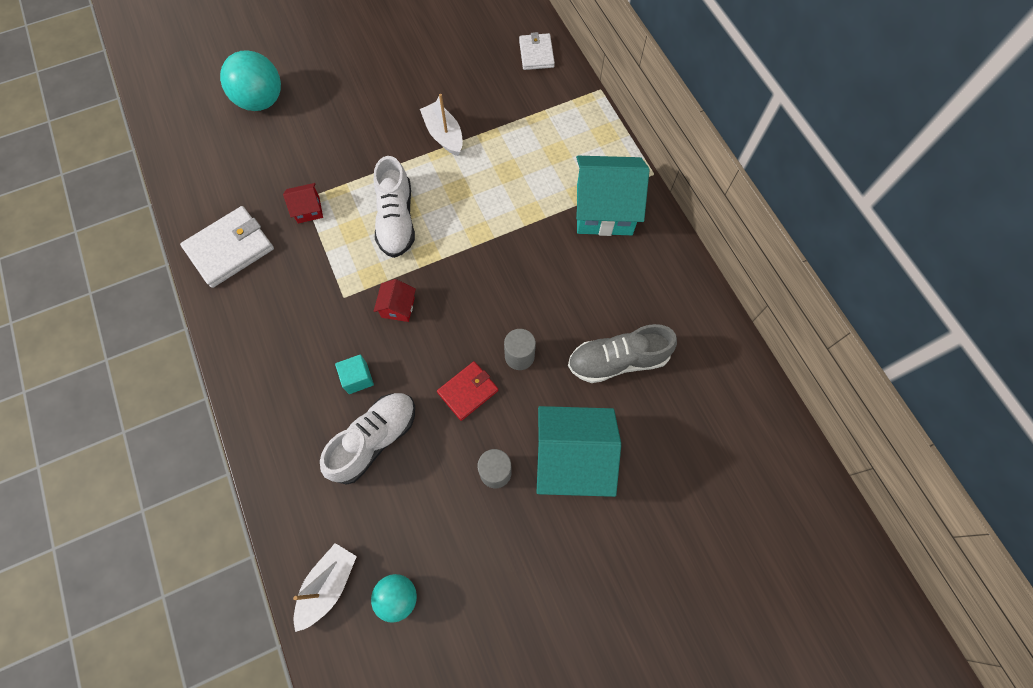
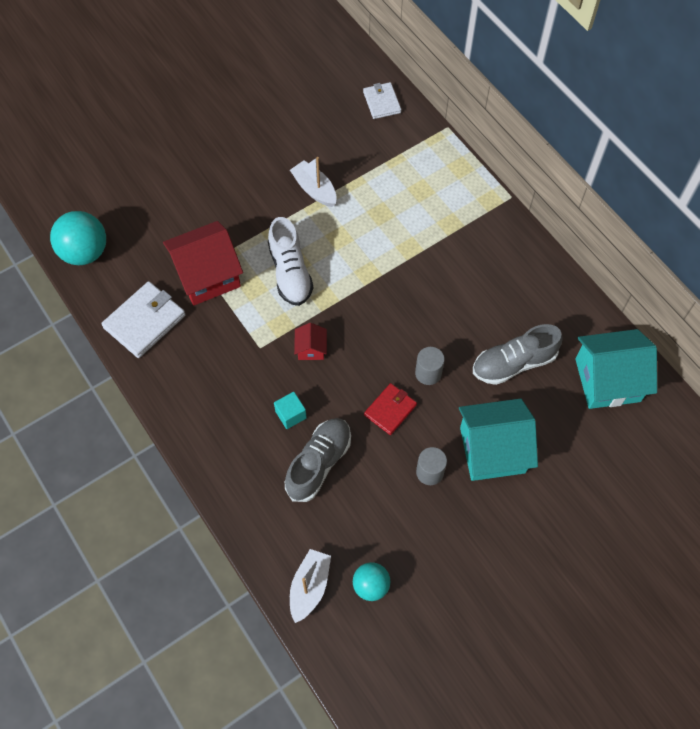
camera: 10 degrees left, 5 degrees down
(261, 101) = (136, 182): turquoise ball -> turquoise ball (85, 252)
(308, 209) = (207, 275): red house -> red house, size x2.16
(374, 439) = (319, 463): white shoe -> grey shoe
(604, 209) = (474, 235): turquoise house -> turquoise house (607, 380)

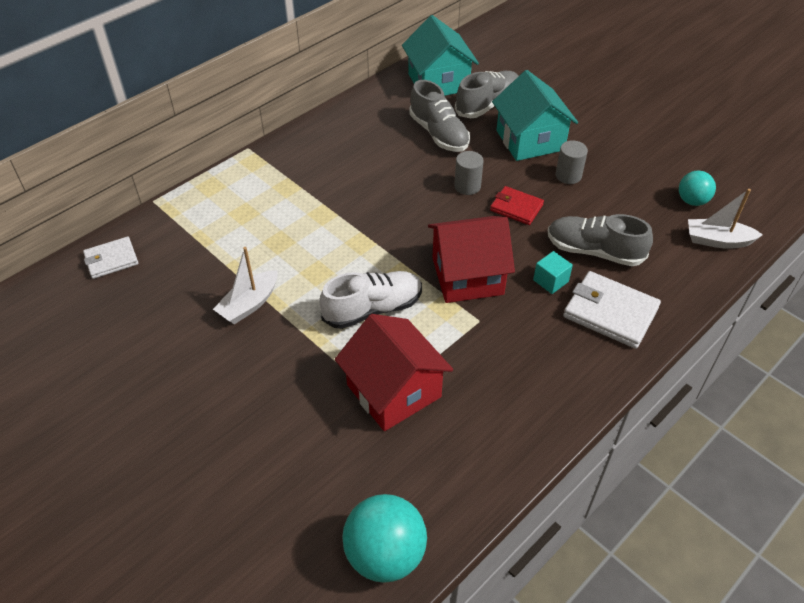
camera: 100 degrees left, 15 degrees down
(144, 321) = (478, 446): white wallet -> white wallet (610, 312)
(311, 349) = (467, 276): red house -> red house, size x2.16
(560, 422) = (488, 105): none -> grey shoe

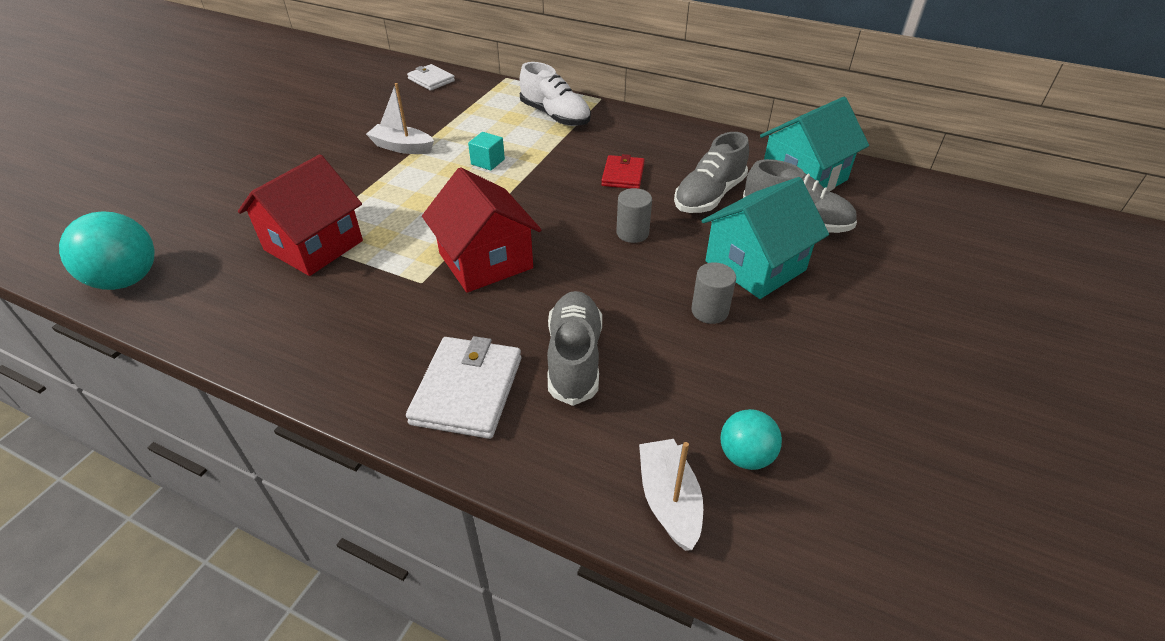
camera: 70 degrees right, 5 degrees down
(373, 309) = (416, 211): white shoe -> white shoe (555, 116)
(516, 207) = (618, 277): red wallet -> red wallet (623, 175)
(550, 281) = (503, 327): turquoise cube -> turquoise cube (488, 162)

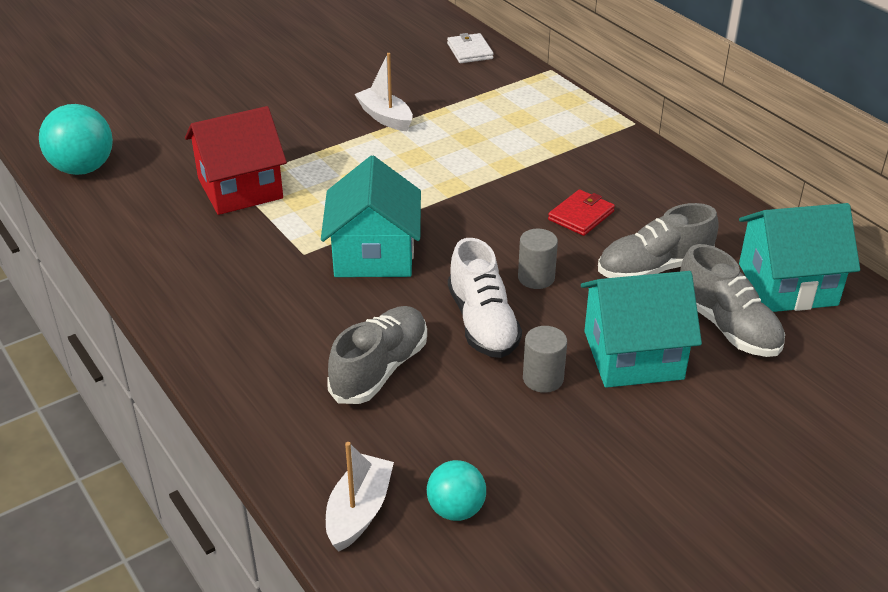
camera: 30 degrees right, 5 degrees down
(467, 390) = (270, 358): white wallet -> none
(485, 261) = (374, 254): red house -> turquoise house
(488, 162) = (455, 158): turquoise cube -> none
(555, 116) = (566, 129): white shoe -> white shoe (482, 323)

